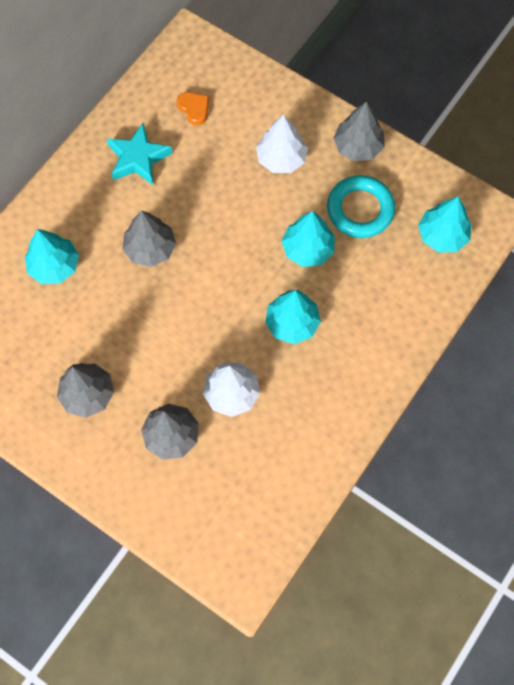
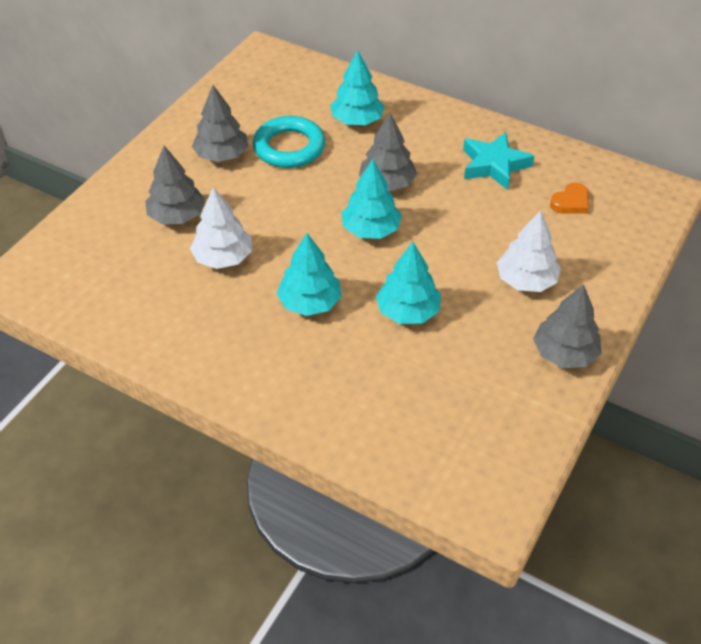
camera: 85 degrees right, 20 degrees down
(360, 209) = (472, 359): turquoise ring -> turquoise ring (289, 147)
(442, 235) = (451, 449): turquoise tree -> turquoise tree (371, 229)

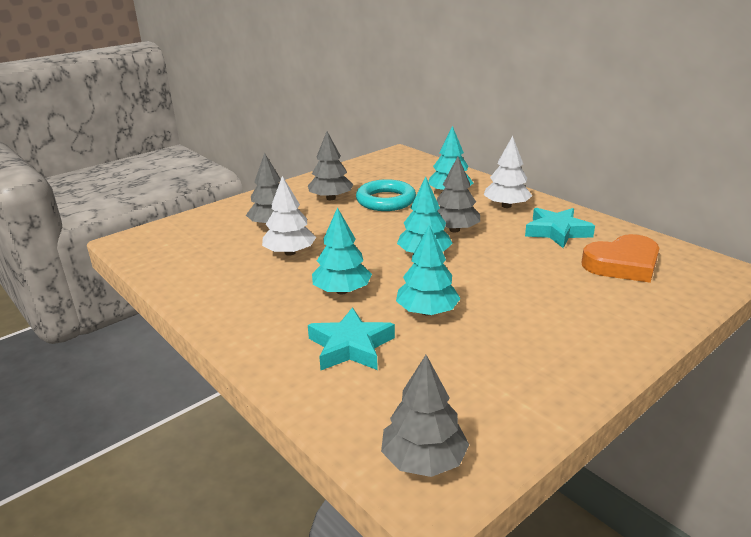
camera: 20 degrees right, 20 degrees down
(355, 374) = (350, 346): none -> turquoise star
(526, 280) = (555, 309): white tree -> white tree (506, 206)
(564, 353) = (574, 371): grey tree -> grey tree (423, 460)
(570, 202) = (622, 264): orange heart -> orange heart, size x1.89

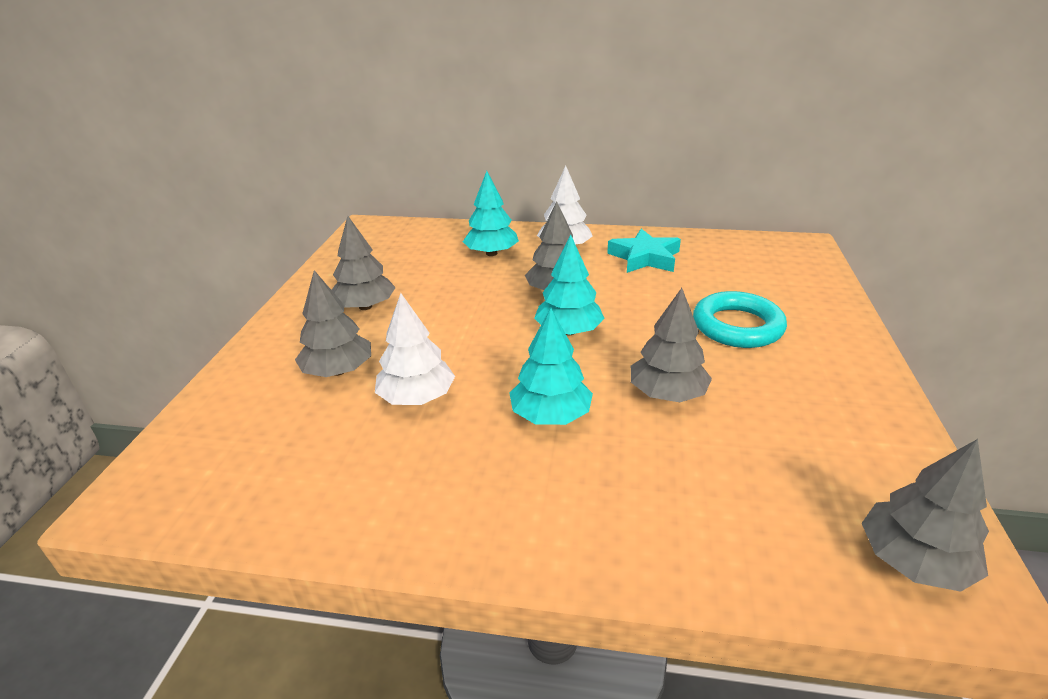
camera: 40 degrees left, 5 degrees up
(350, 346) = (661, 478): turquoise star -> none
(386, 200) = (436, 285): turquoise ring -> turquoise ring (737, 326)
(427, 311) = (667, 393): turquoise tree -> grey tree
(622, 264) = (736, 268): orange heart -> none

